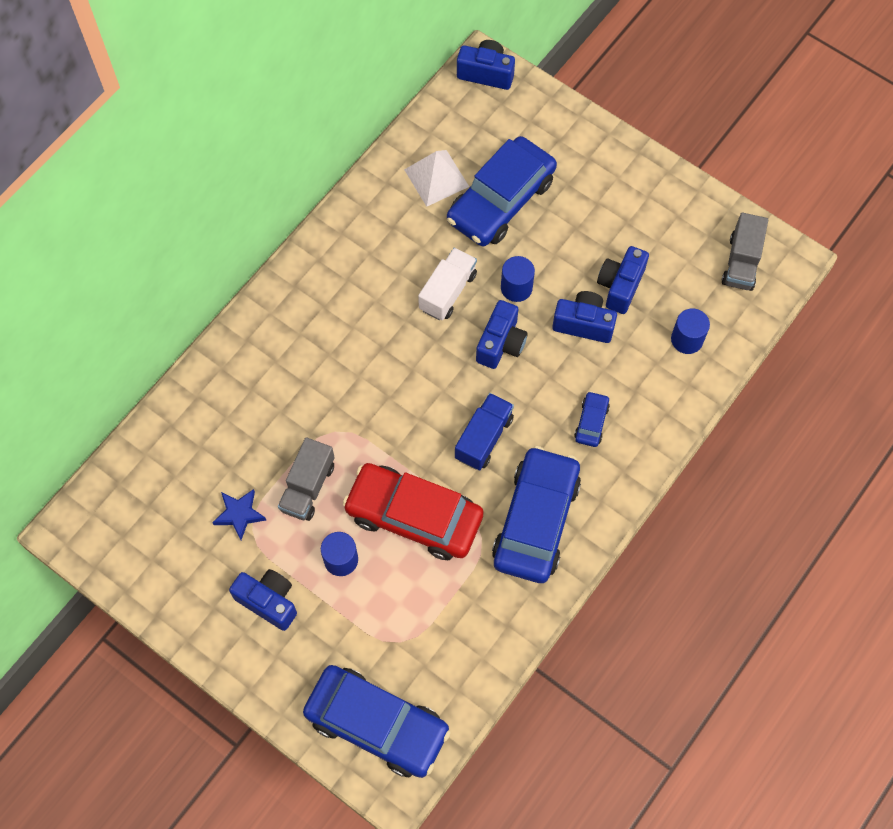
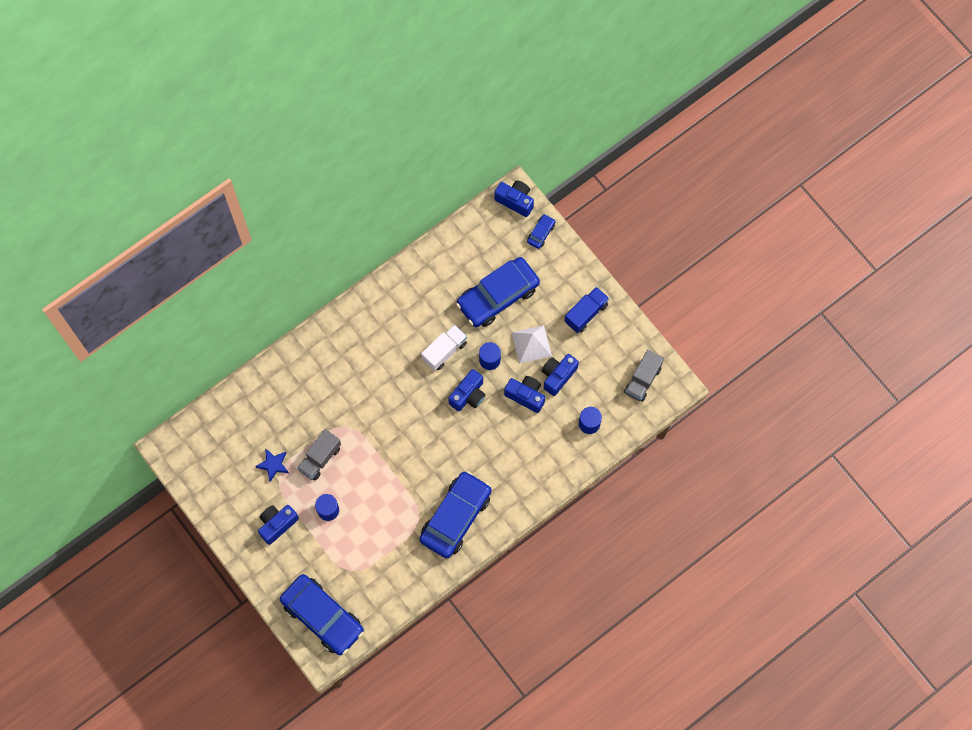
camera: 15 degrees right, 5 degrees up
(268, 601) = (277, 524): blue camera -> blue camera turned 90 degrees counterclockwise
(414, 516) = (381, 494): red car -> none
(436, 178) = (460, 269): white pyramid -> white pyramid (531, 344)
(484, 438) = (439, 455): blue truck -> blue truck (586, 313)
(591, 422) = (510, 463): blue car -> blue car (541, 233)

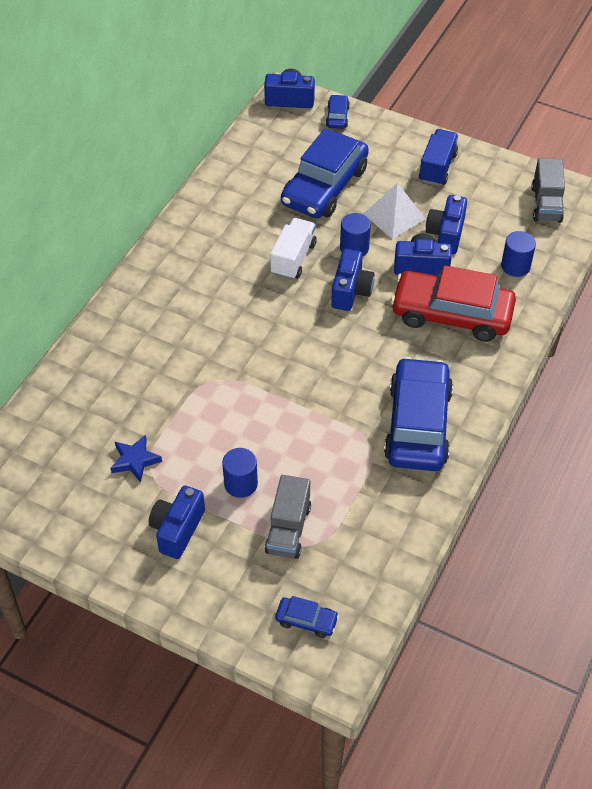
camera: 25 degrees left, 20 degrees down
(320, 458) = (196, 428): grey truck -> grey truck (288, 529)
(322, 617) = (306, 620): blue car -> blue car, size x0.43
(524, 443) = (451, 314): none -> red car

